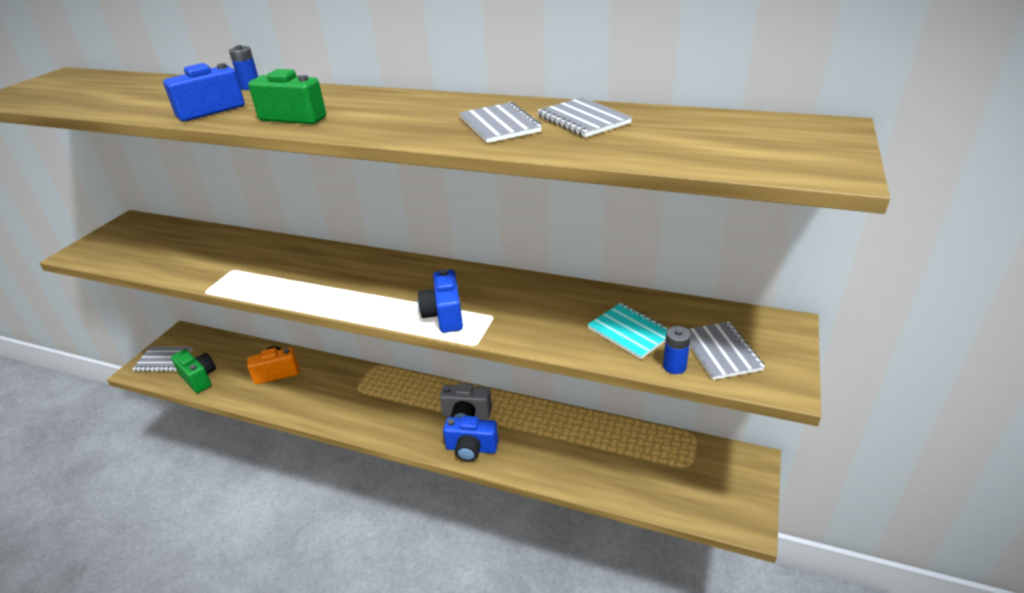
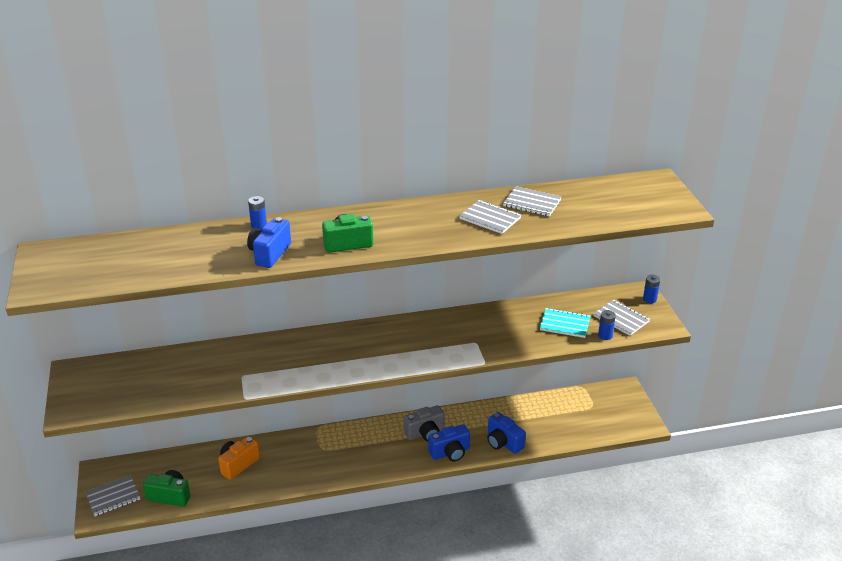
camera: 35 degrees left, 0 degrees up
(444, 315) = (444, 353): blue camera -> blue camera (503, 442)
(791, 339) = (649, 299): none -> blue battery

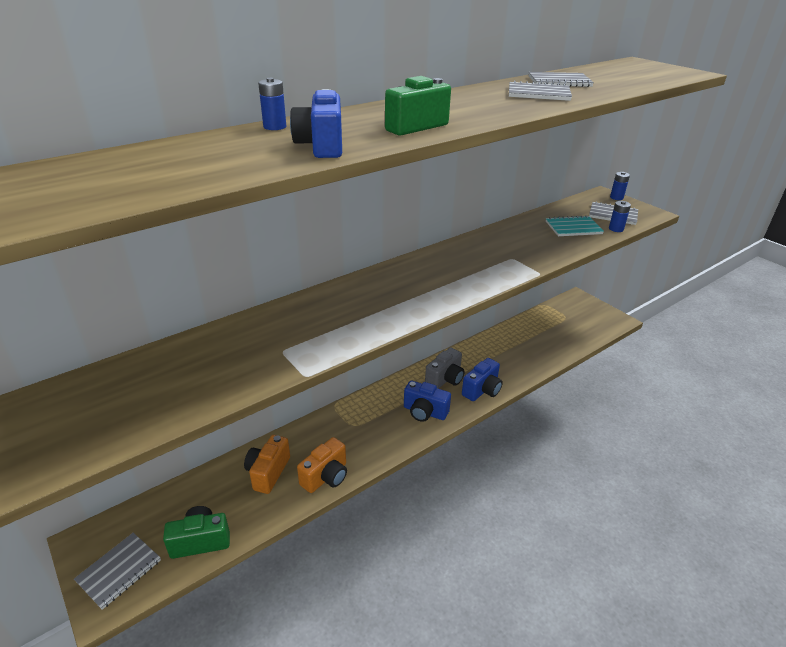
camera: 25 degrees left, 0 degrees up
(277, 481) = (326, 477): none -> orange camera
(503, 442) = (521, 367): blue camera -> blue camera (424, 412)

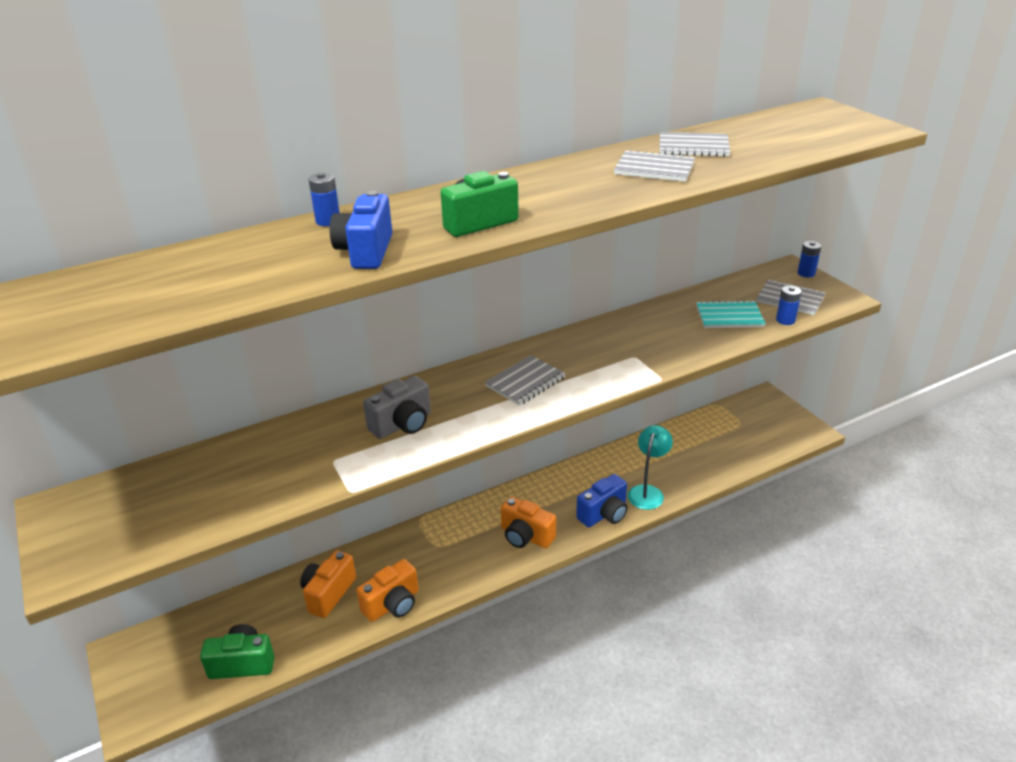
camera: 10 degrees right, 0 degrees up
(119, 571) = (154, 686): grey notebook -> grey notebook (525, 382)
(424, 412) = (526, 536): blue camera -> orange camera
(445, 379) = (561, 496): grey camera -> grey camera (402, 424)
(511, 371) = (647, 492): none -> turquoise lamp

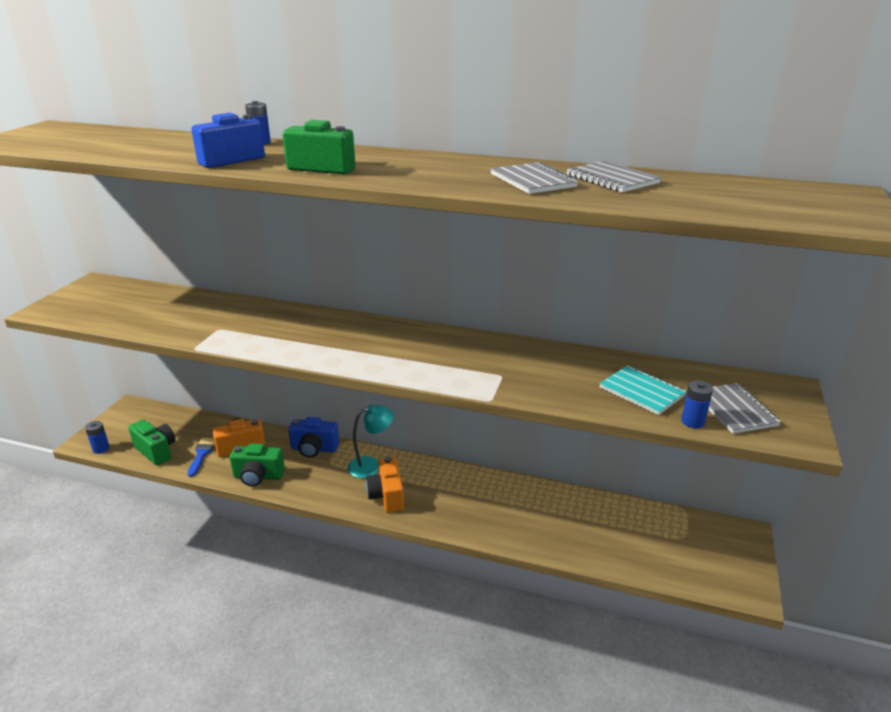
camera: 45 degrees right, 5 degrees down
(299, 629) = (202, 454): none -> blue brush
(392, 604) = (258, 477): orange camera -> green camera
(402, 424) = (285, 331): grey camera -> none
(525, 382) = (396, 349): grey notebook -> none
(604, 514) = (459, 521): blue camera -> blue camera (314, 449)
(647, 492) = (516, 530): turquoise lamp -> turquoise lamp (371, 466)
(806, 273) = (799, 400): blue battery -> blue battery (101, 449)

